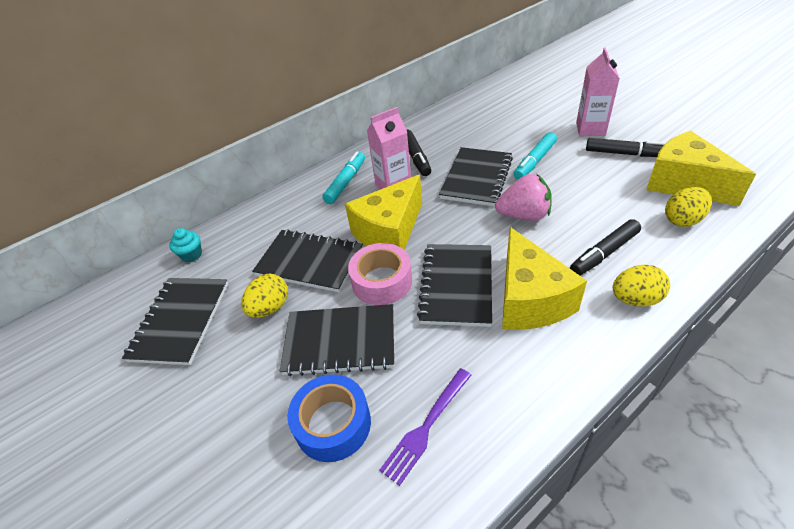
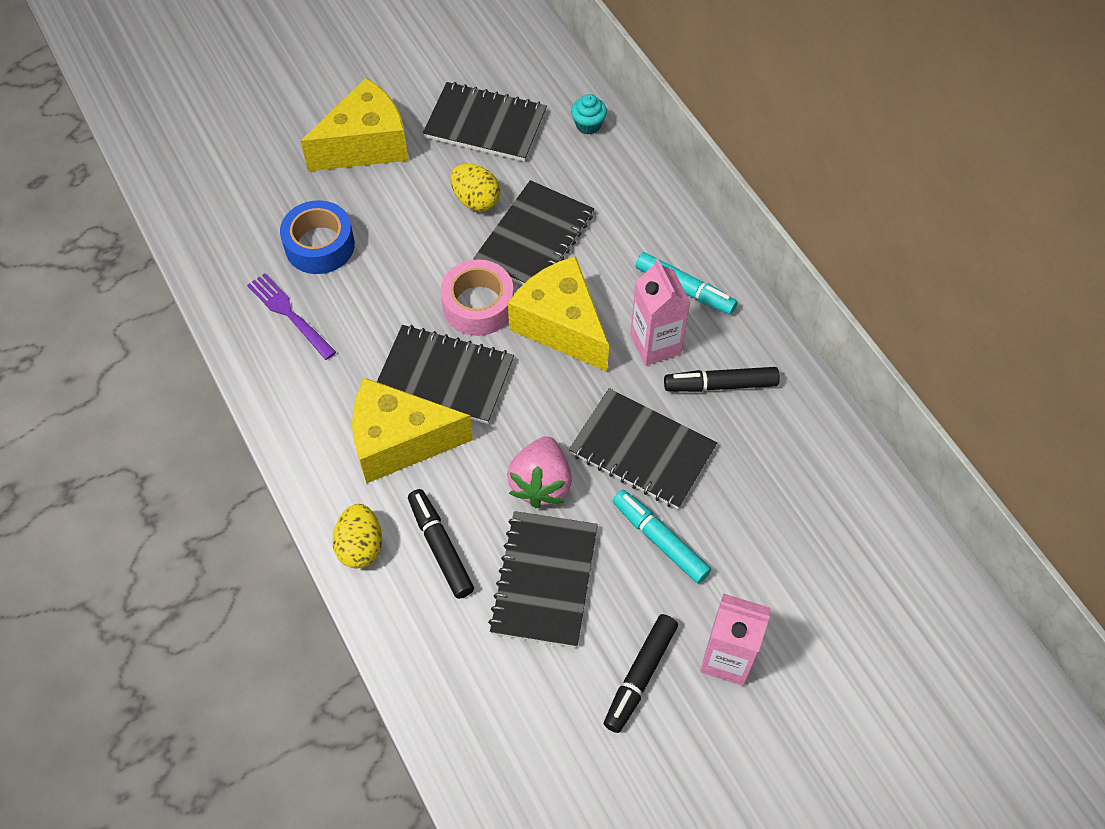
camera: 95 degrees right, 15 degrees up
(340, 342) = (407, 258): black notebook -> black notebook (544, 580)
(682, 220) = (466, 670): yellow egg -> none
(684, 183) = (540, 718): yellow cheese -> yellow cheese (365, 145)

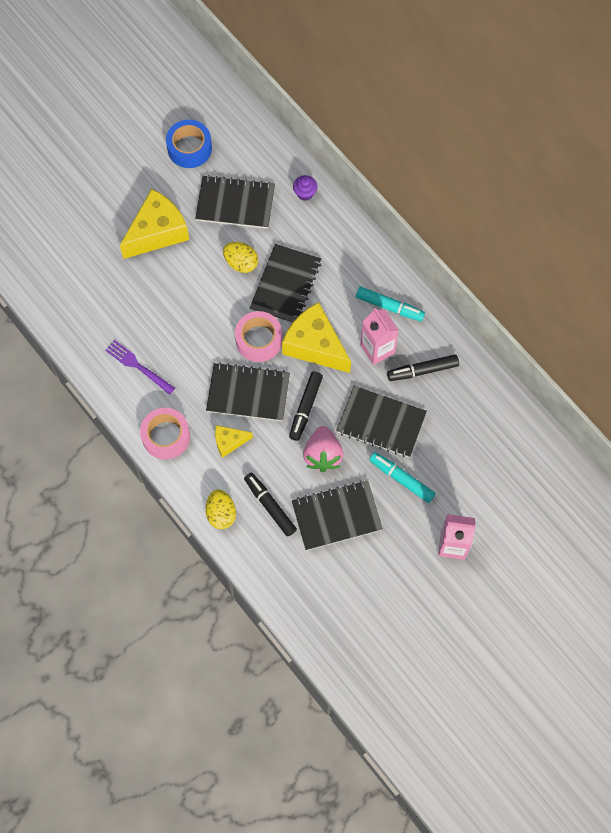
camera: 10 degrees left, 10 degrees up
(304, 418) = (166, 436): none -> pink tape
(319, 245) = (145, 313): blue tape -> blue tape (189, 148)
(399, 441) = (229, 442): yellow cheese -> yellow cheese, size x0.51
(544, 580) = (336, 516): black notebook -> black notebook turned 75 degrees clockwise
(588, 125) = (305, 193): turquoise cupcake -> purple cupcake
(640, 676) = (403, 564): black marker -> black marker (305, 408)

